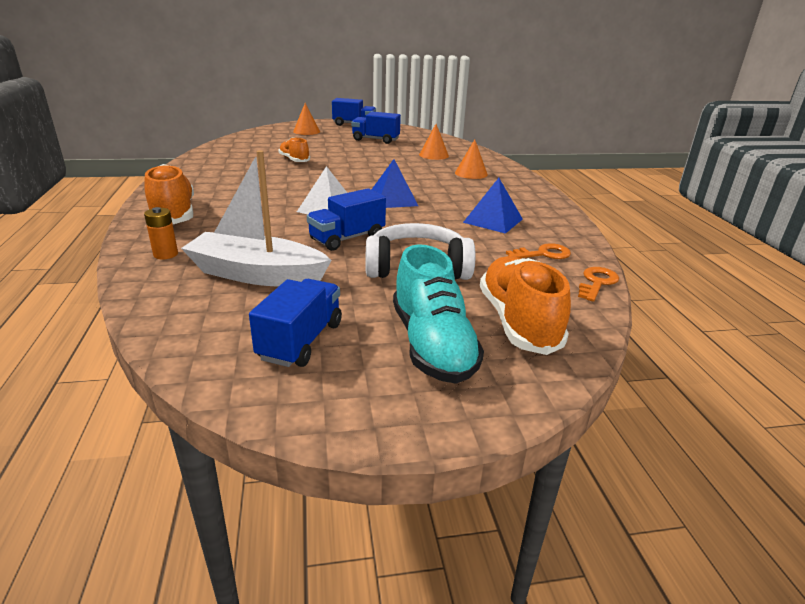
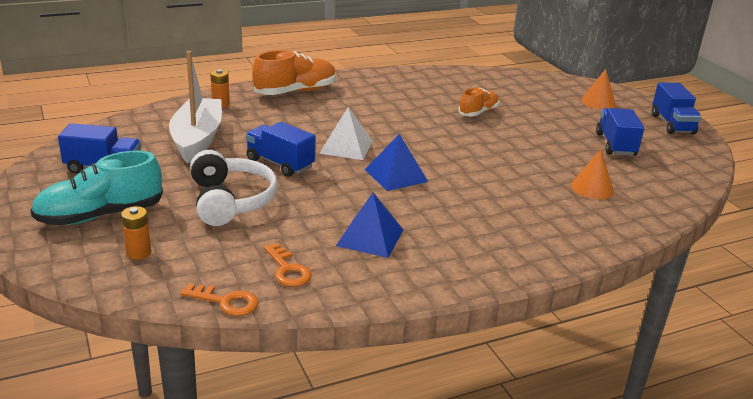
camera: 75 degrees right, 0 degrees up
(471, 173) = (536, 218): orange cone -> none
(518, 321) = (138, 252): orange shoe -> orange battery

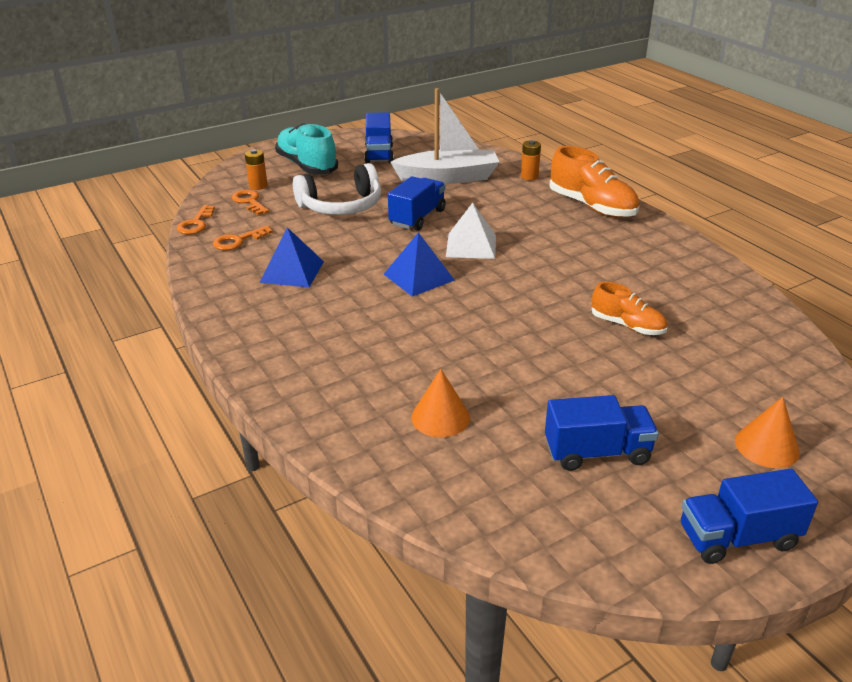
camera: 85 degrees right, 5 degrees up
(183, 260) = (249, 202): none -> orange key

